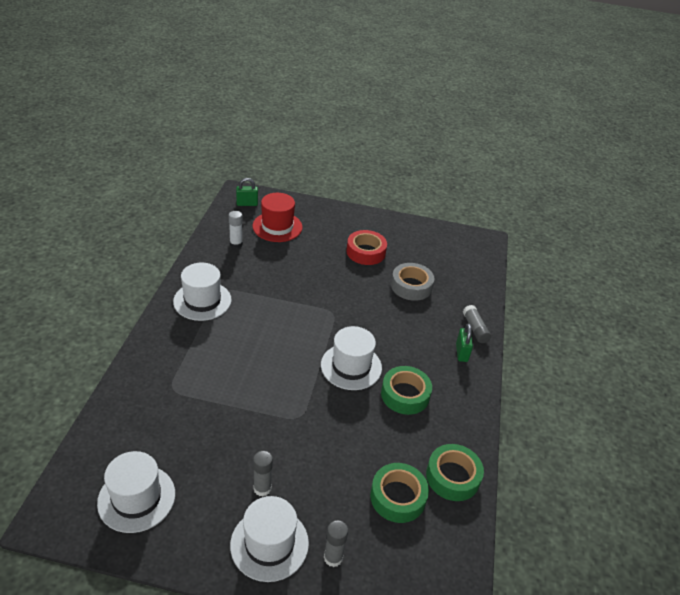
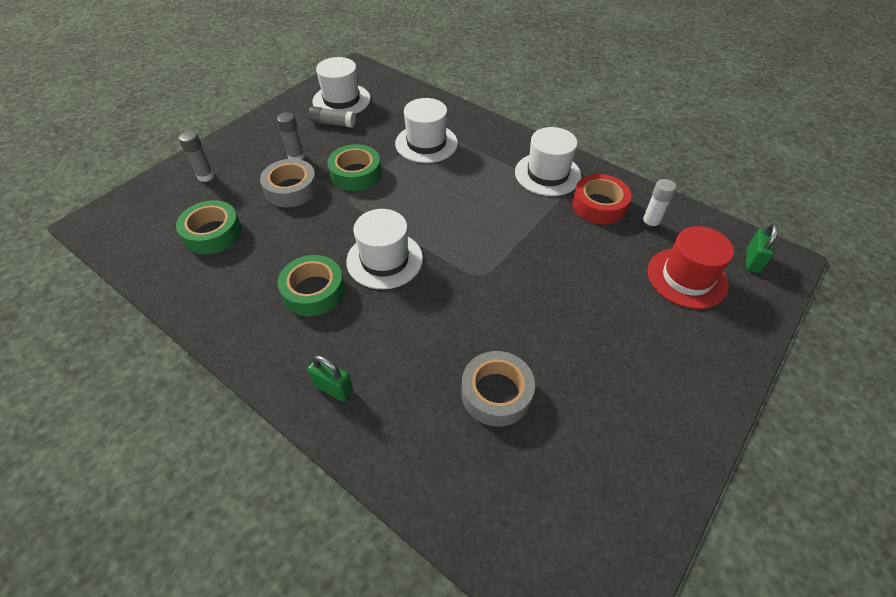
camera: 120 degrees right, 10 degrees up
(269, 544) = (249, 149): white hat -> white hat (426, 143)
(310, 467) = (291, 189): none -> grey tape
(366, 252) = (600, 367): red tape -> red tape (599, 205)
(452, 477) = (191, 283): green tape -> green tape (356, 174)
(475, 329) = (365, 436): grey glue stick -> grey glue stick (333, 123)

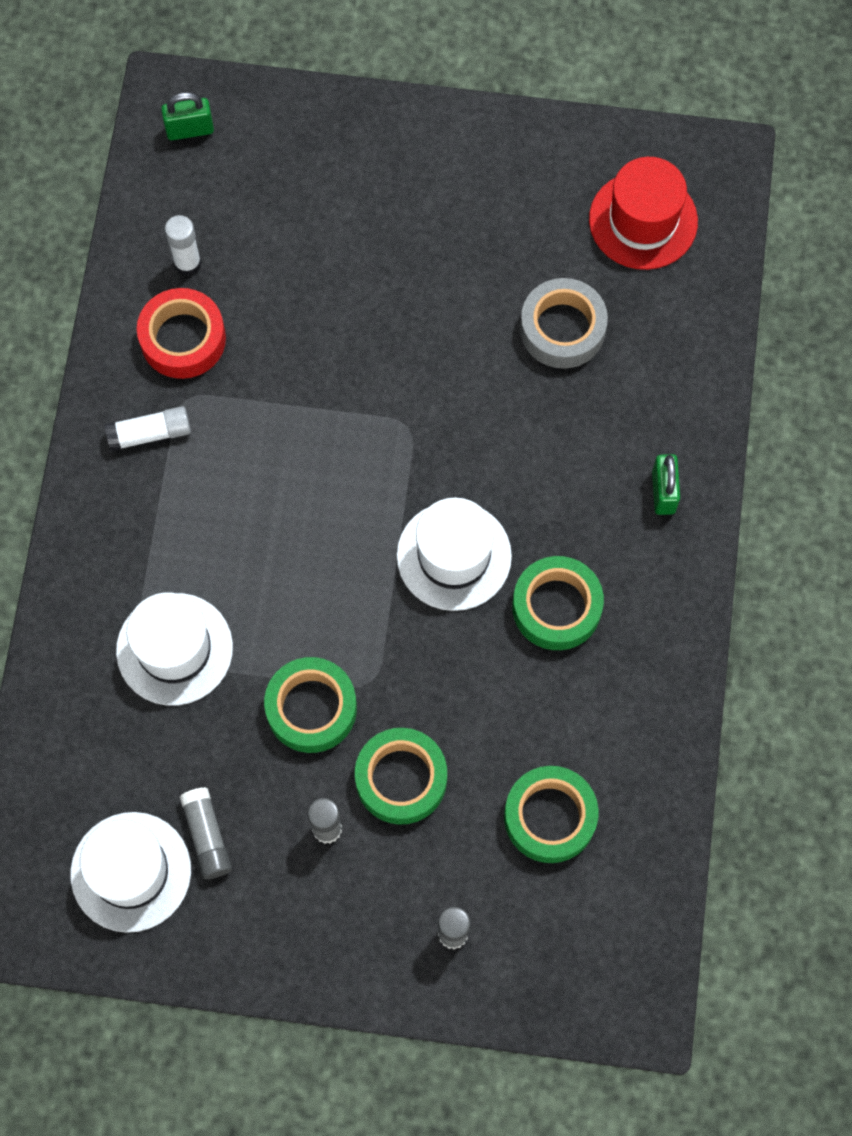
camera: 120 degrees left, 20 degrees up
(291, 189) = (401, 779): grey tape -> green tape
(547, 174) = (150, 434): white hat -> white glue stick
(687, 278) = (266, 194): red hat -> red hat (643, 220)

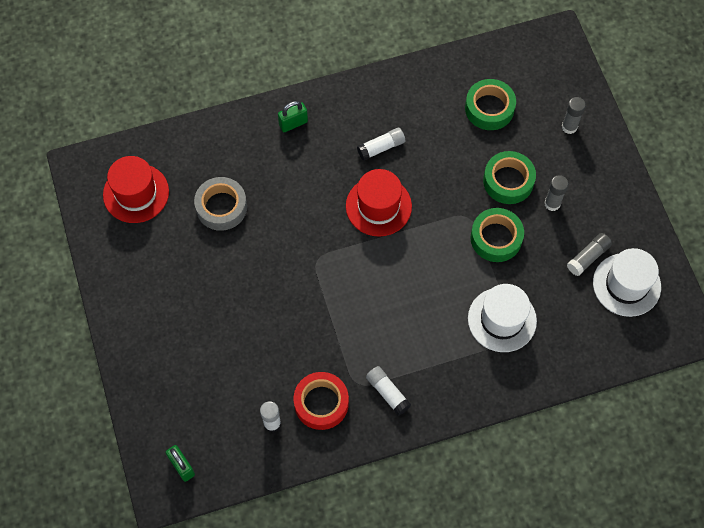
camera: 115 degrees left, 5 degrees down
(454, 556) = (378, 206): white hat -> red hat
(556, 607) = (381, 147): green tape -> white glue stick

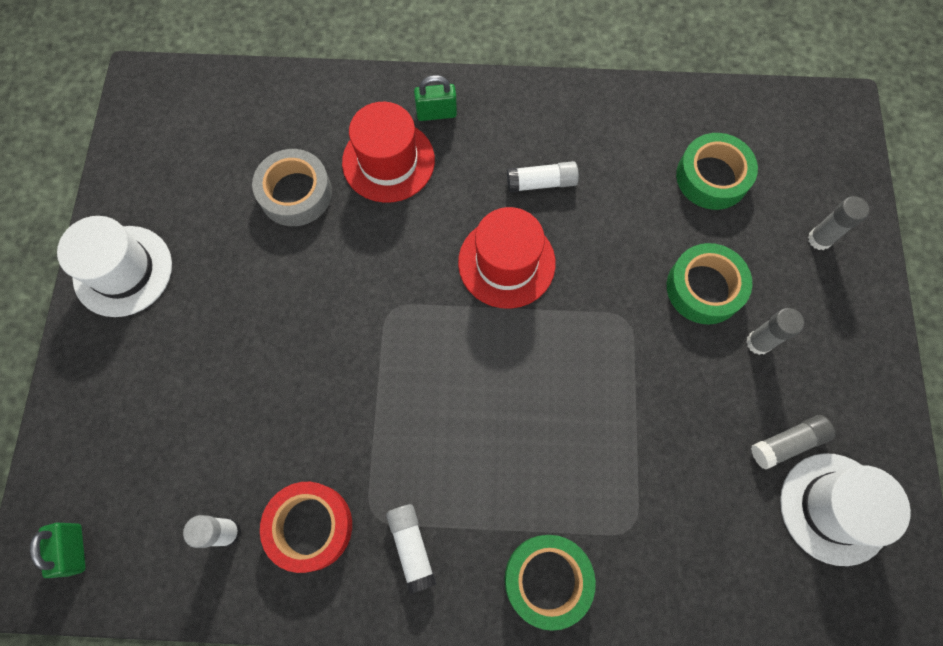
camera: 20 degrees right, 5 degrees up
(136, 193) = (195, 139): red hat -> red hat (388, 161)
(496, 238) = (657, 366): green tape -> green tape (547, 580)
(502, 319) = (623, 494): white hat -> white hat (123, 271)

